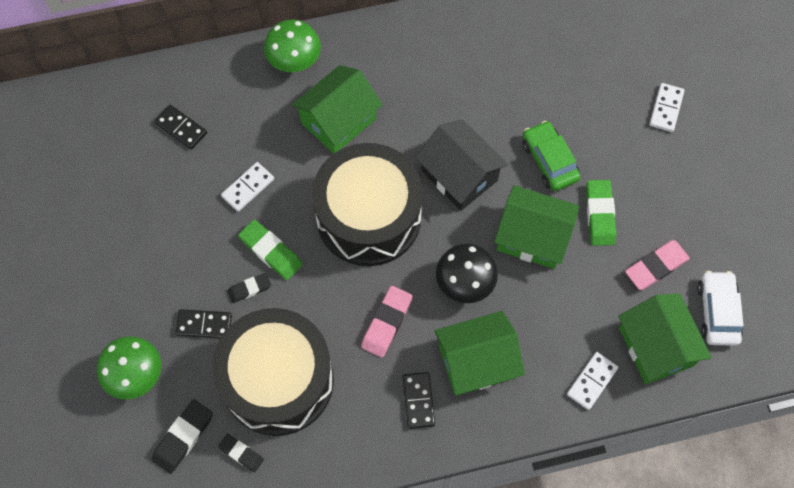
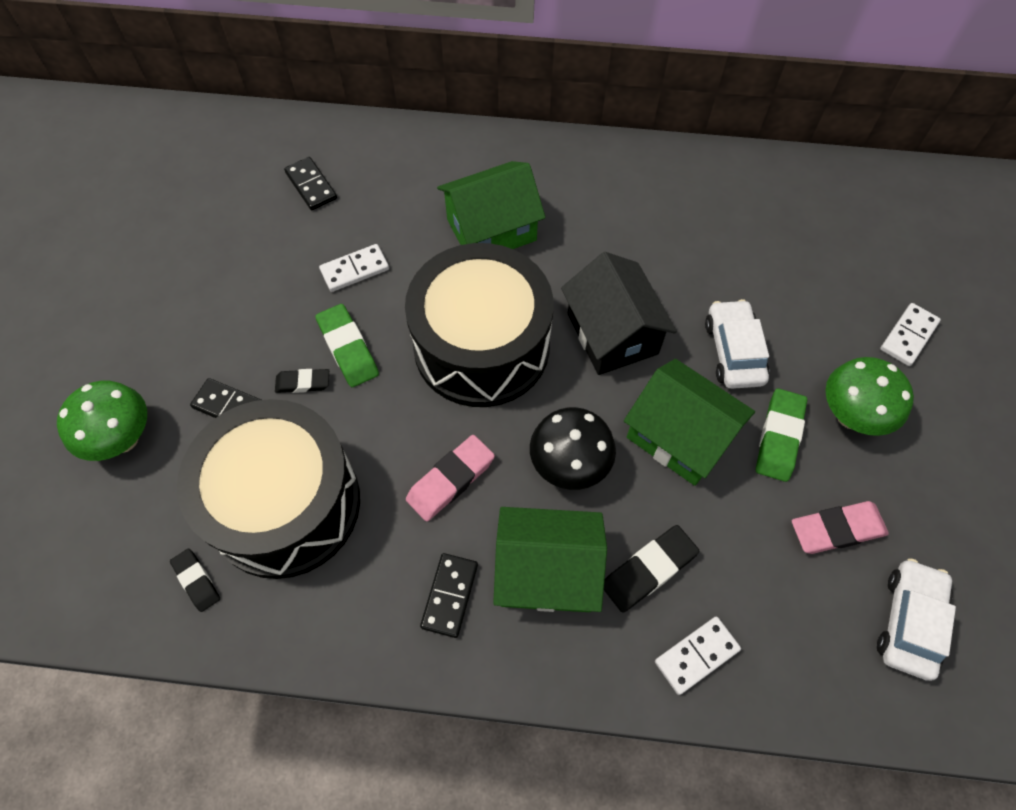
camera: 20 degrees right, 5 degrees down
(183, 437) = (138, 534): black eraser -> black eraser (648, 570)
(295, 62) = (468, 156): green mushroom -> green mushroom (850, 416)
(549, 161) = (733, 351): green car -> white car
(655, 346) = (804, 639): green house -> none

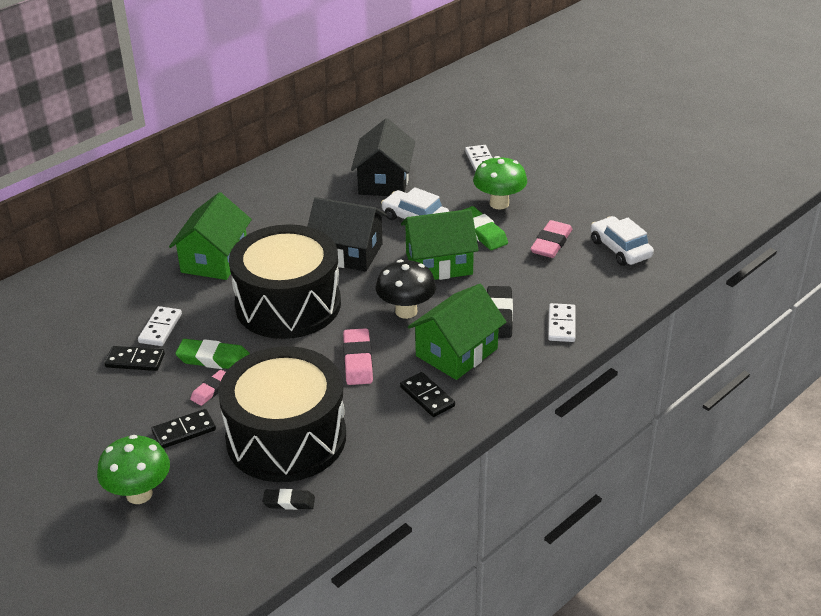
camera: 50 degrees left, 25 degrees down
(303, 383) = (211, 390): black eraser -> pink eraser
(311, 185) = (66, 316): black domino -> black domino (135, 360)
(766, 272) = (384, 181): none -> black house

